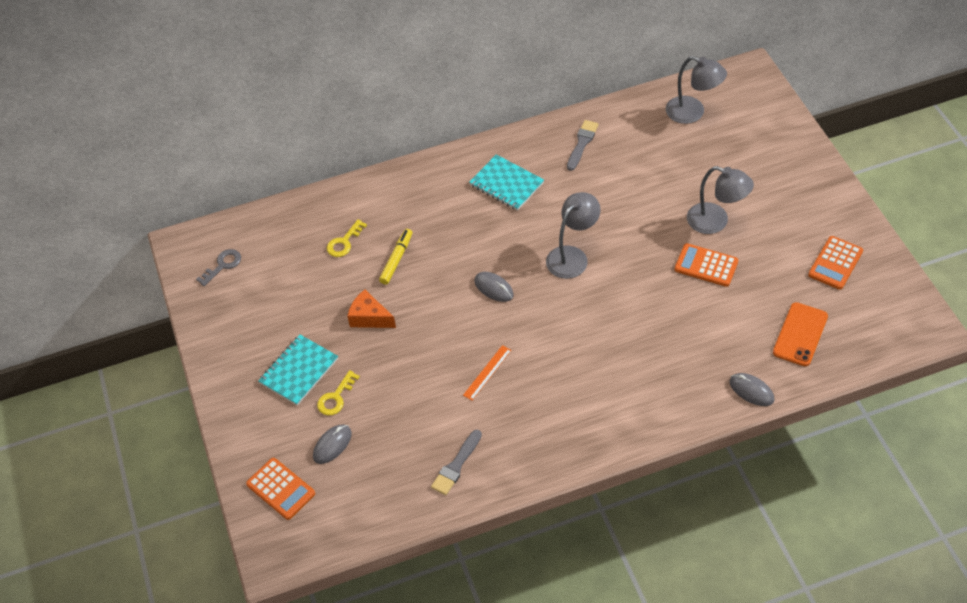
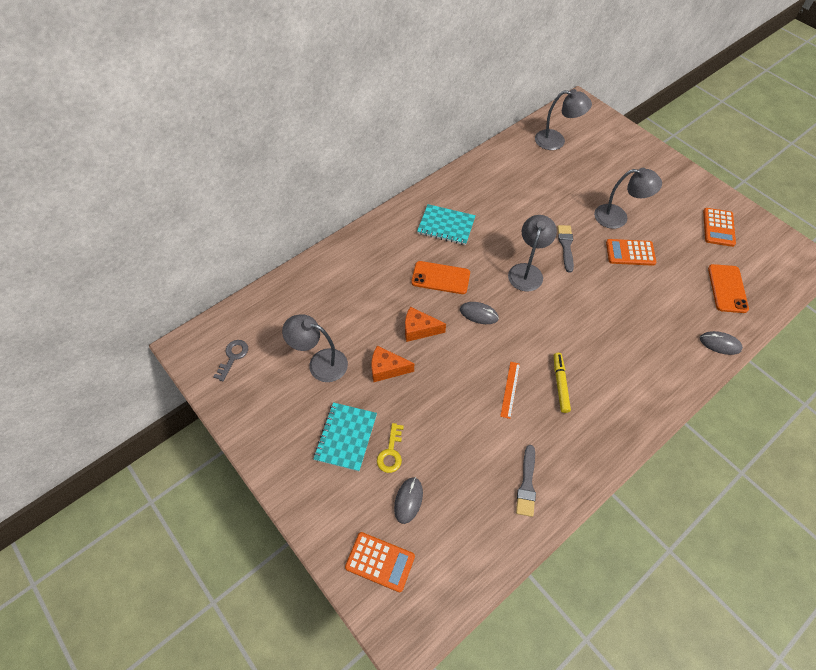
camera: 25 degrees left, 5 degrees up
(305, 294) = (320, 363): none -> grey lamp
(344, 242) = (334, 307): yellow key -> none
(396, 260) = (386, 311): yellow marker -> yellow marker (560, 384)
(421, 287) = (419, 329): none -> orange cheese
(471, 239) = (440, 278): none -> orange phone
(582, 143) = (488, 181): grey brush -> grey brush (566, 246)

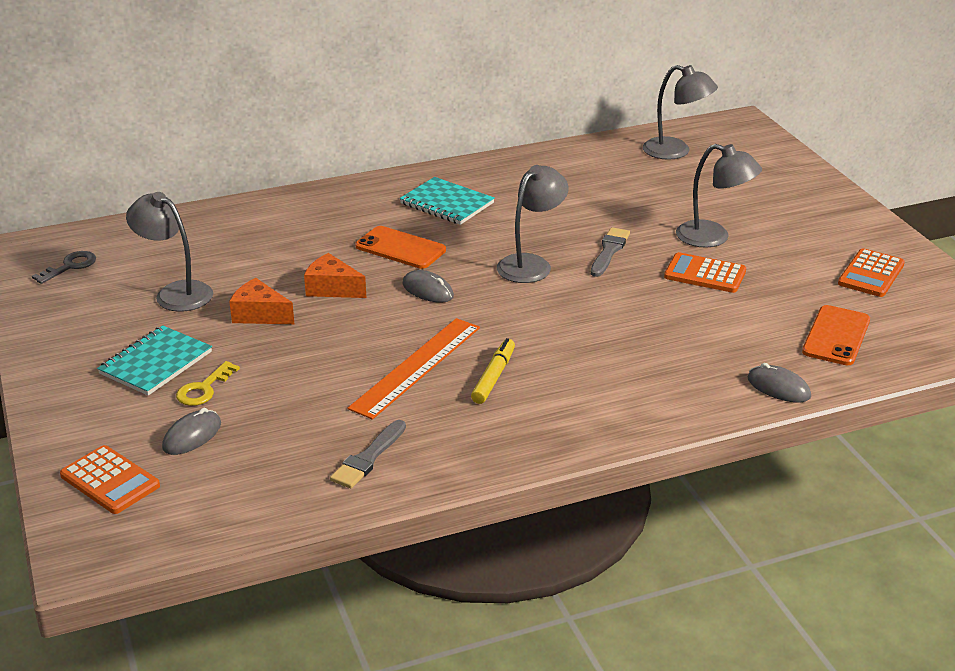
camera: 20 degrees right, 25 degrees down
(510, 389) = (416, 367): orange ruler -> orange ruler, size x1.93

